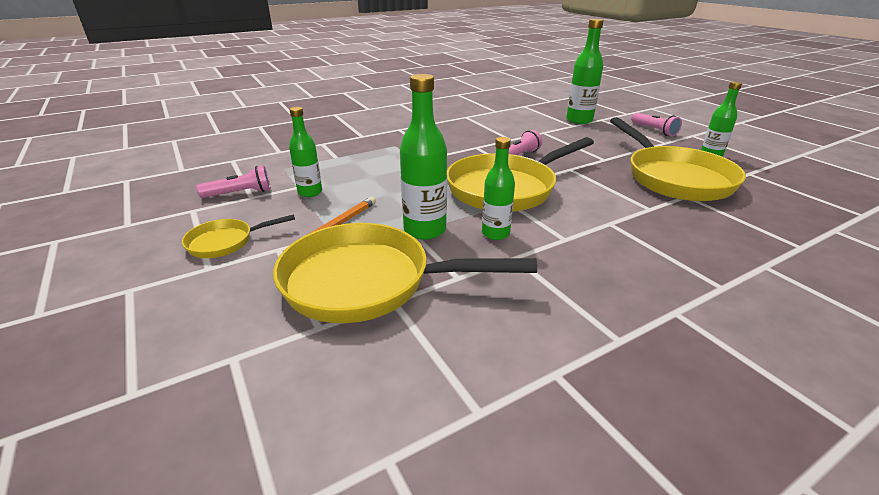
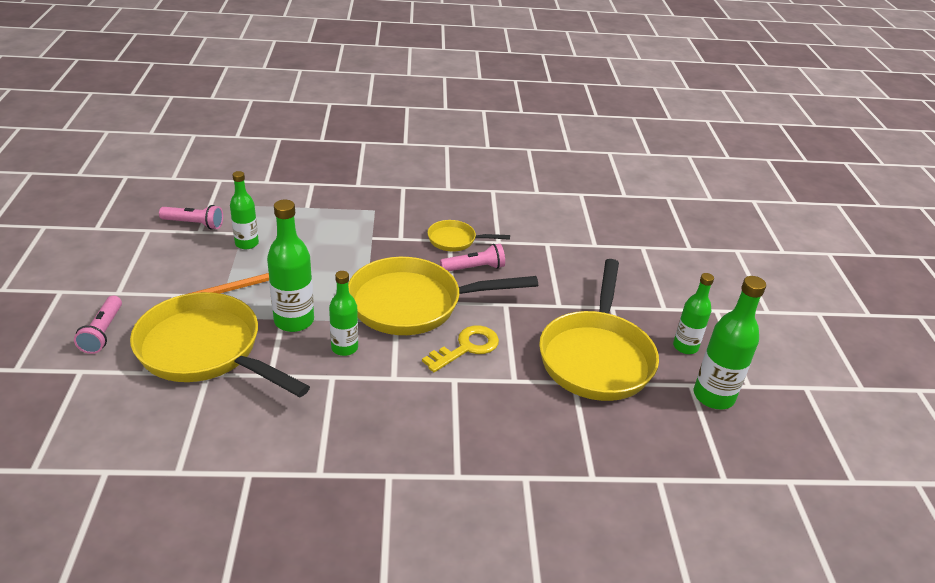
camera: 25 degrees right, 5 degrees up
(225, 242) = (145, 273): yellow pan -> yellow pan (455, 240)
(579, 120) = (614, 239): green bottle -> green bottle (713, 396)
(586, 201) = (467, 347): none -> yellow key
(654, 130) = (680, 286): pink flashlight -> pink flashlight (103, 332)

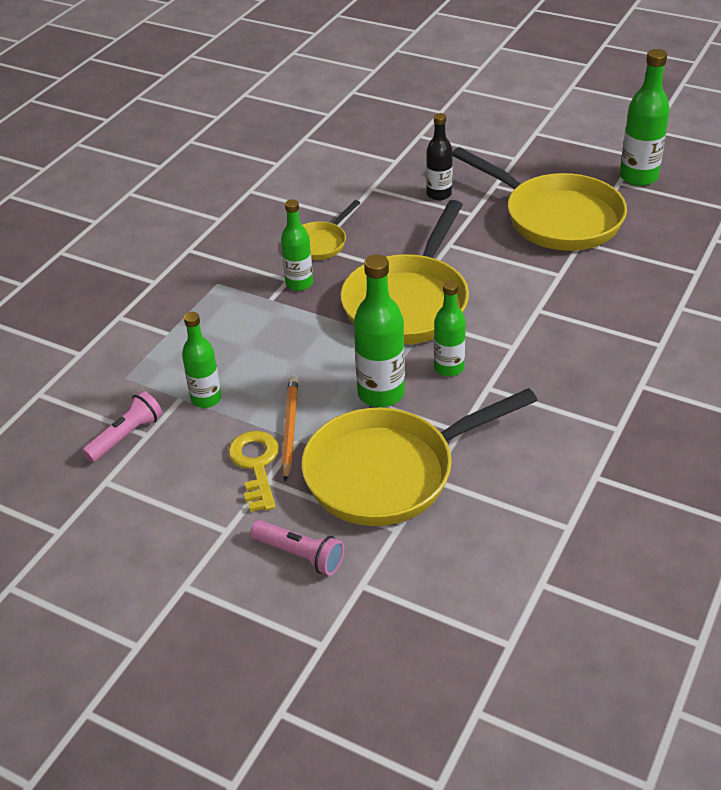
camera: 55 degrees left, 5 degrees up
(467, 347) = (497, 288): yellow key -> yellow key (256, 465)
(474, 268) = (378, 245): pink flashlight -> none
(570, 280) = (439, 194): none -> black bottle
(685, 347) = (571, 167): green bottle -> green bottle (299, 283)

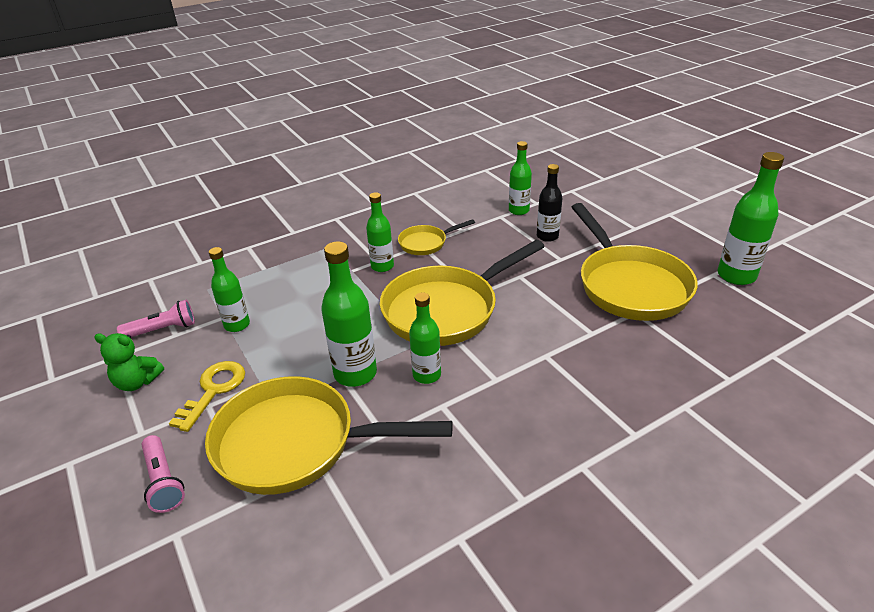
camera: 30 degrees right, 5 degrees down
(163, 493) = (137, 382): none -> green teddy bear
(290, 429) = (264, 373): orange pencil -> none
(385, 175) = (518, 210): none -> green bottle

